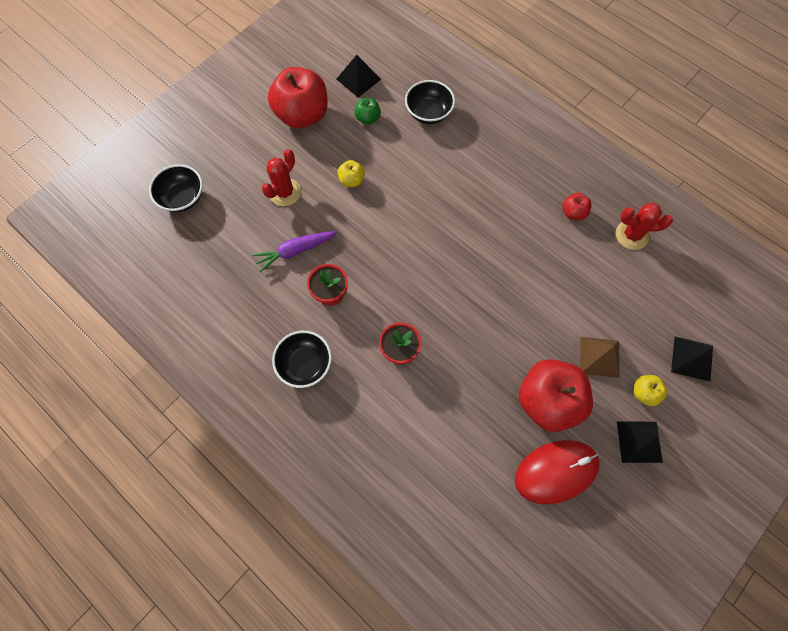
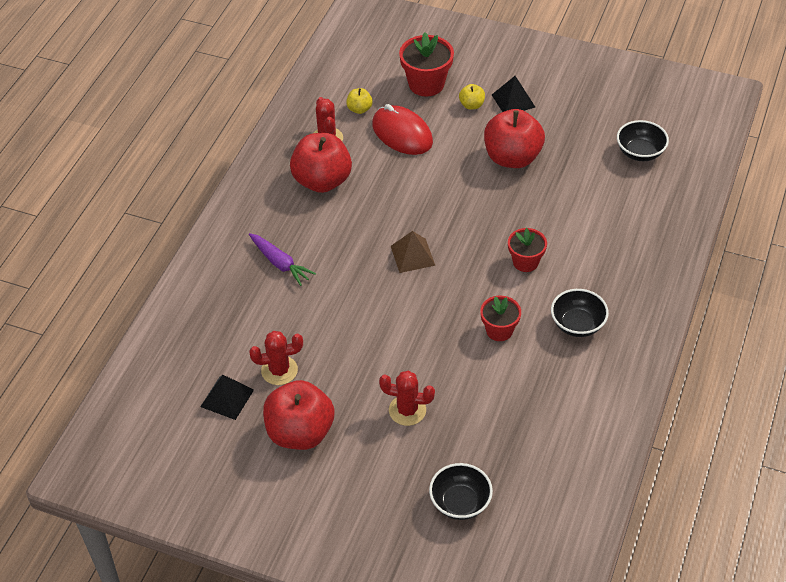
camera: 110 degrees left, 20 degrees down
(295, 251) = (470, 375): purple carrot -> purple carrot (280, 263)
(352, 180) = (365, 357): yellow apple -> yellow apple (359, 109)
(368, 118) = (279, 370): green apple -> red cactus
(428, 113) = (250, 320): black bowl -> black bowl (640, 152)
(556, 472) = (566, 140): red mouse -> red mouse (402, 133)
(573, 212) = (322, 181): red apple -> red apple, size x2.22
(599, 356) = (456, 136): brown pyramid -> brown pyramid (412, 255)
(692, 358) = (426, 84): black pyramid -> red flower pot

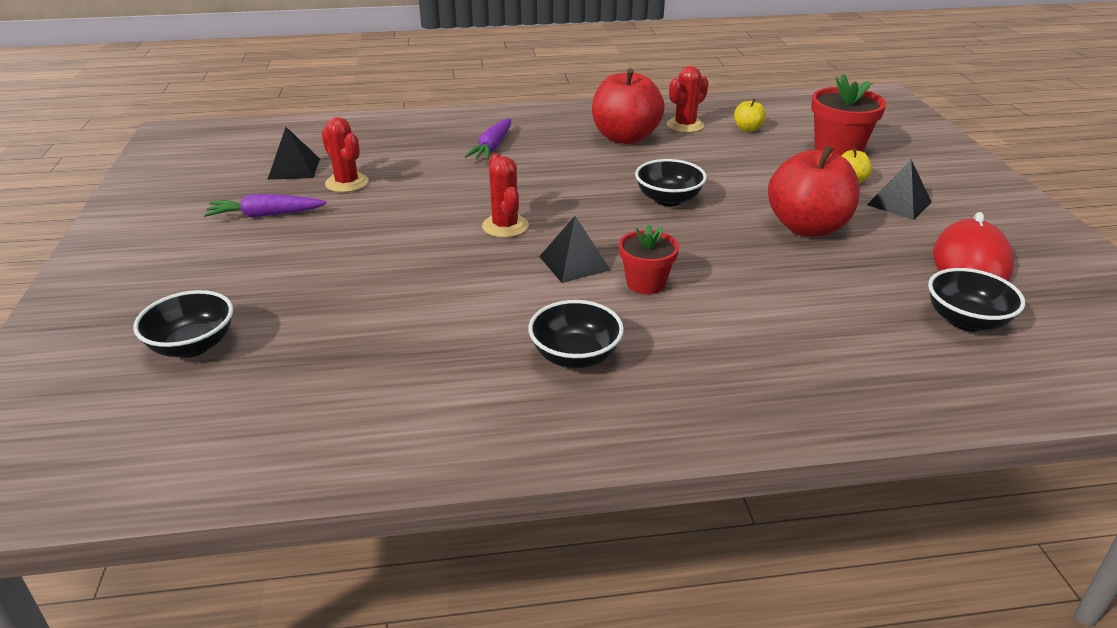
camera: 60 degrees right, 15 degrees down
(300, 433) = (265, 215): red apple -> purple carrot
(402, 133) = (747, 157): red mouse -> red mouse (971, 262)
(407, 410) = (332, 267): red cactus -> red cactus (505, 226)
(412, 255) = (575, 208): brown pyramid -> none
(433, 203) = (668, 199): none -> black bowl
(482, 285) = (574, 263): none -> black pyramid
(499, 330) = (509, 296): red flower pot -> none

